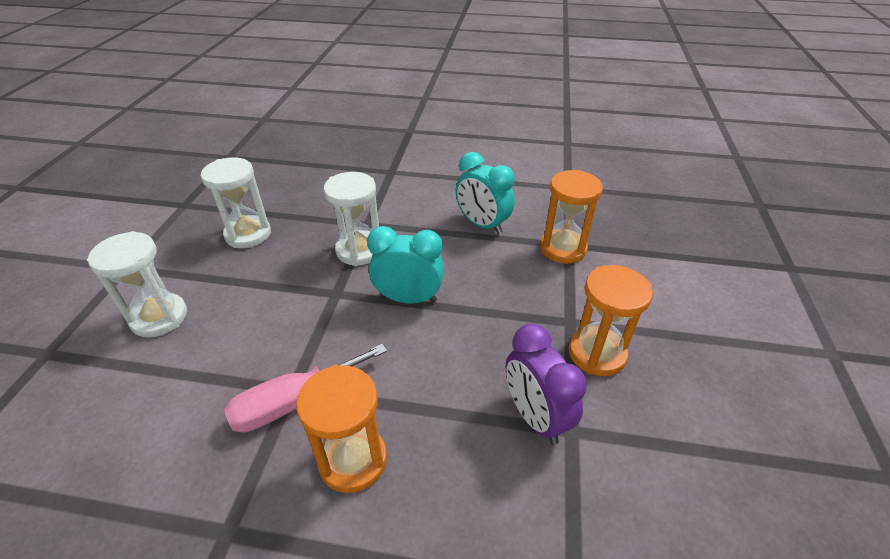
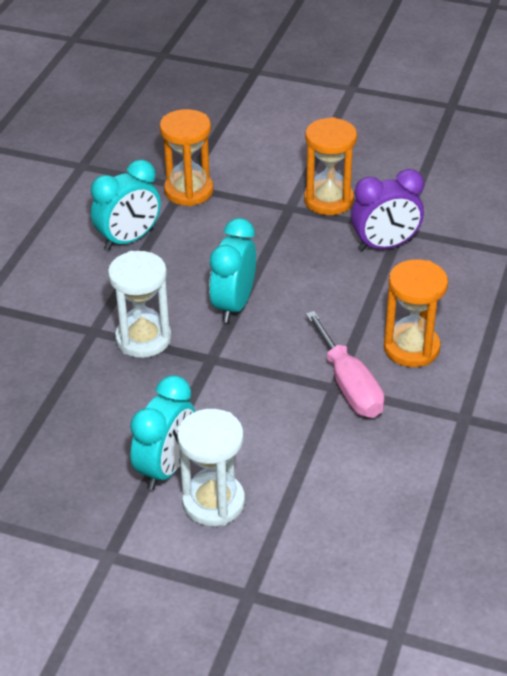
camera: 80 degrees left, 0 degrees up
(207, 284) = (166, 468): none -> turquoise clock
(248, 234) = (77, 440): white hourglass -> none

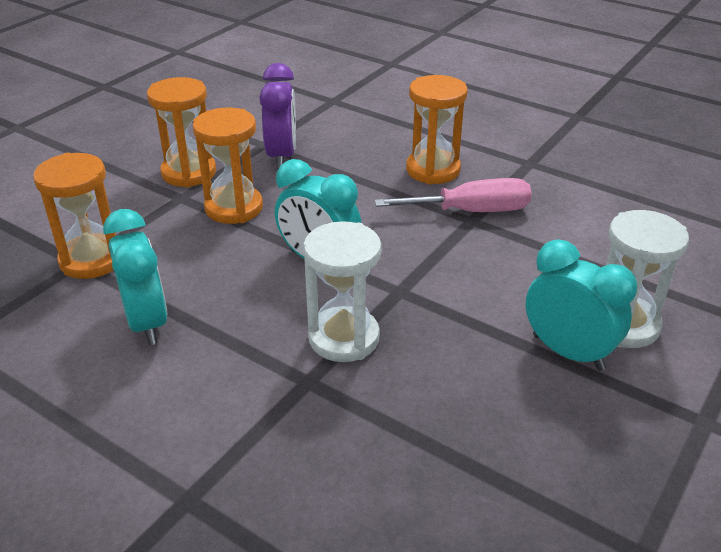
camera: 75 degrees left, 5 degrees down
(287, 240) = (234, 208): none -> orange hourglass

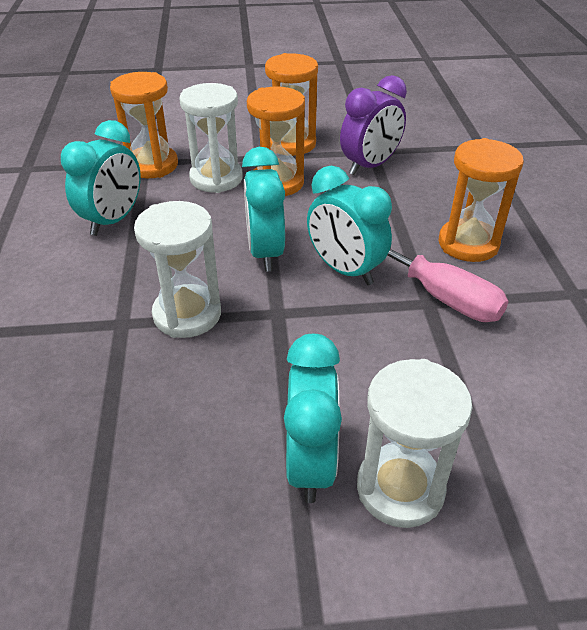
camera: 50 degrees right, 5 degrees up
(175, 235) = (216, 178): none -> white hourglass
(391, 235) = (345, 270): none -> turquoise clock

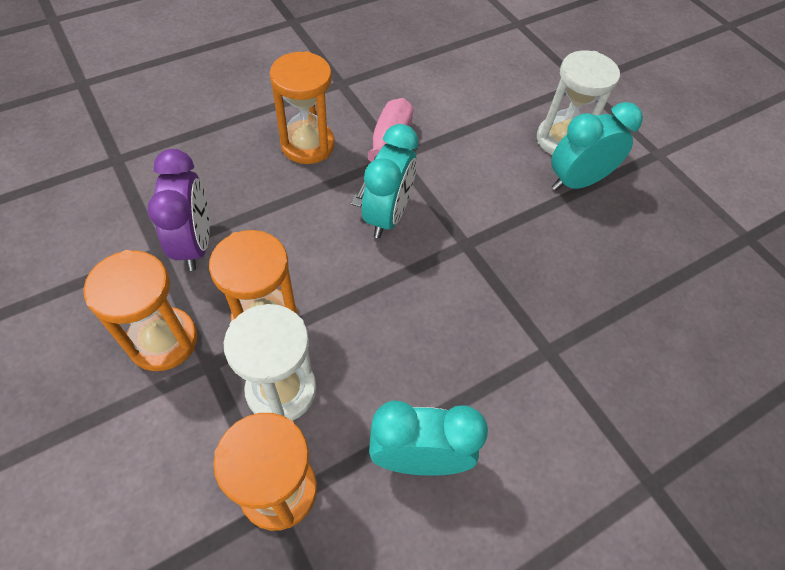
camera: 120 degrees left, 15 degrees up
(187, 314) = (508, 306): white hourglass -> none
(265, 252) = (395, 282): turquoise clock -> none
(370, 166) = (195, 244): purple clock -> purple clock turned 60 degrees clockwise

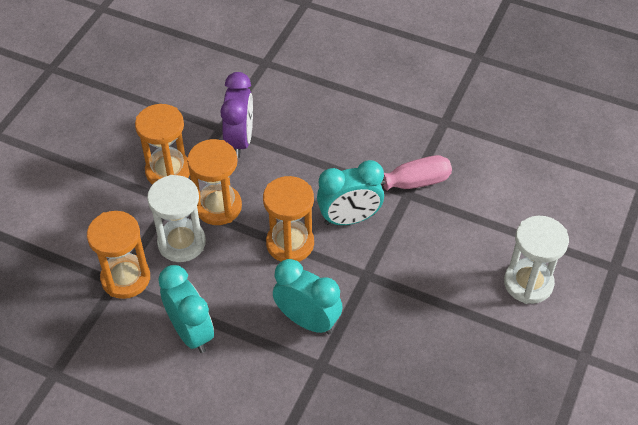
camera: 60 degrees right, 5 degrees down
(195, 244) = (240, 140): purple clock -> purple clock turned 45 degrees counterclockwise
(307, 145) = (368, 141): orange hourglass -> orange hourglass (290, 244)
(576, 182) = (492, 313): turquoise clock -> turquoise clock (307, 321)

